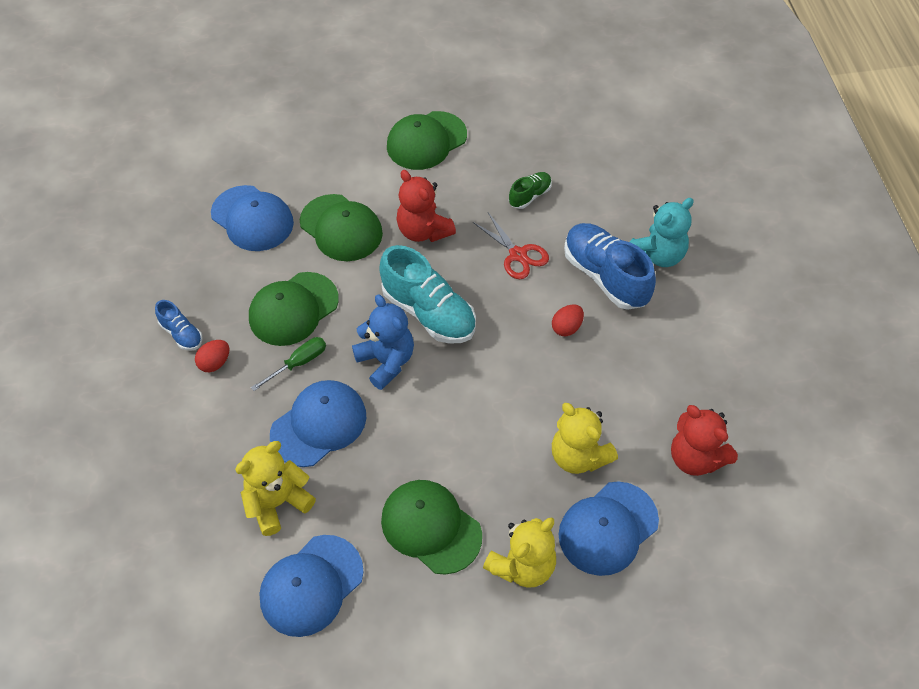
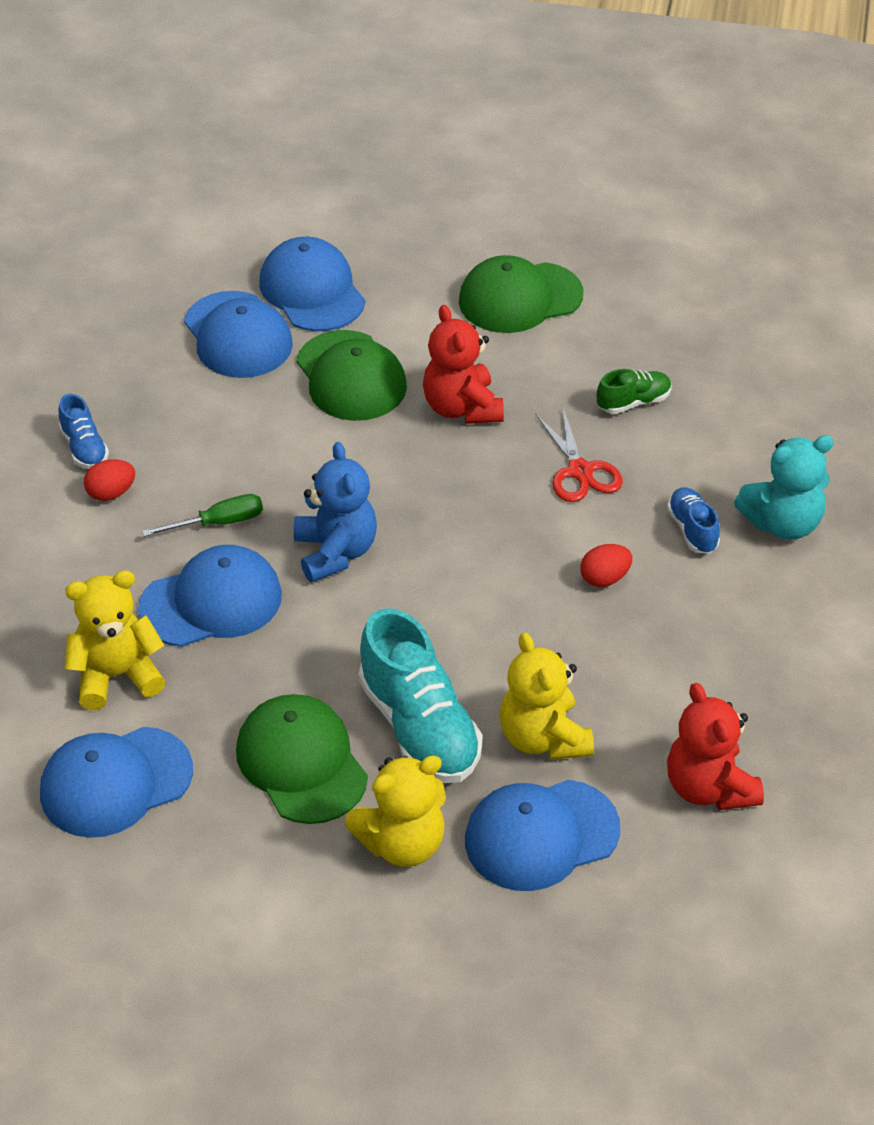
camera: 20 degrees right, 10 degrees down
(288, 172) = (312, 291): none -> blue cap
(293, 309) = (242, 457): green cap -> none
(429, 312) = (421, 509): turquoise shoe -> turquoise shoe (419, 727)
(605, 276) = (692, 530): blue shoe -> blue shoe, size x0.50

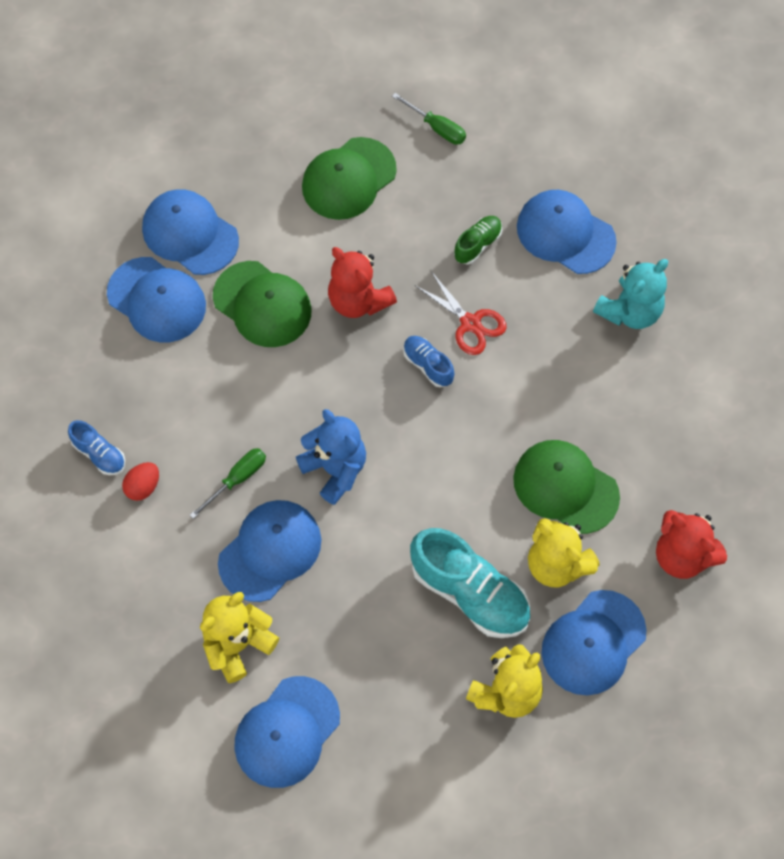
camera: 25 degrees left, 20 degrees up
(301, 763) = (405, 657): green cap -> green cap (565, 487)
(604, 578) = (532, 411): red egg -> none
(650, 284) = (437, 127): none -> green screwdriver
(692, 530) = (572, 343): blue shoe -> blue shoe (428, 365)
(746, 426) = (565, 234): none -> blue cap

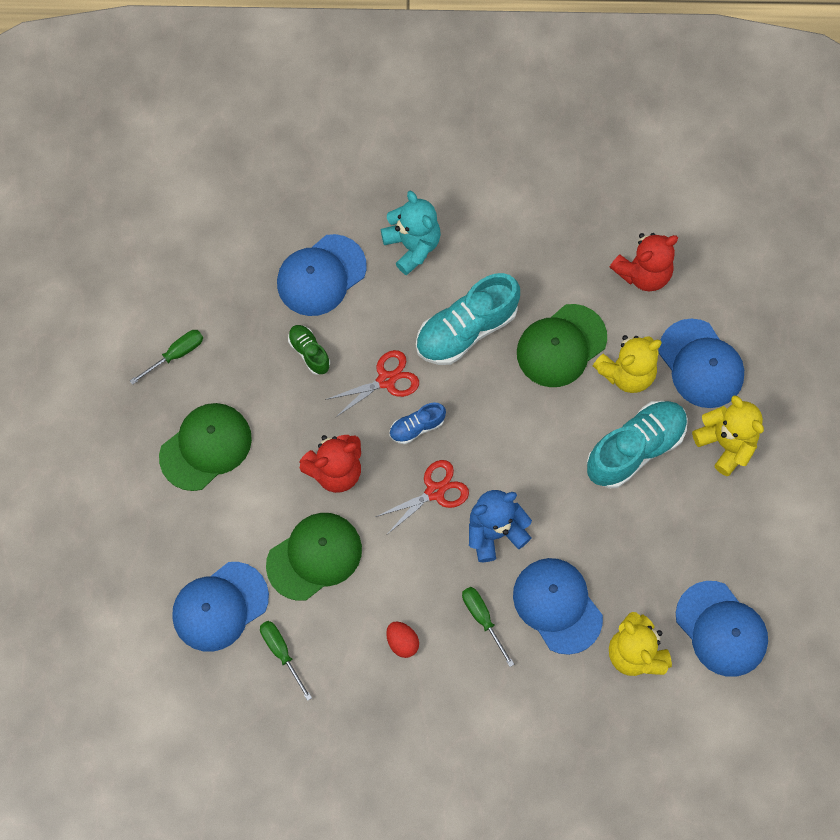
camera: 75 degrees left, 5 degrees up
(99, 454) = (425, 737): blue shoe -> none
(143, 486) = (468, 704): red egg -> red egg (402, 642)
(157, 300) = (281, 652): blue cap -> green screwdriver
(348, 179) = (206, 447): green cap -> green cap turned 105 degrees counterclockwise
(362, 400) = (435, 491): none -> red scissors
(552, 387) = (466, 329): none -> turquoise shoe

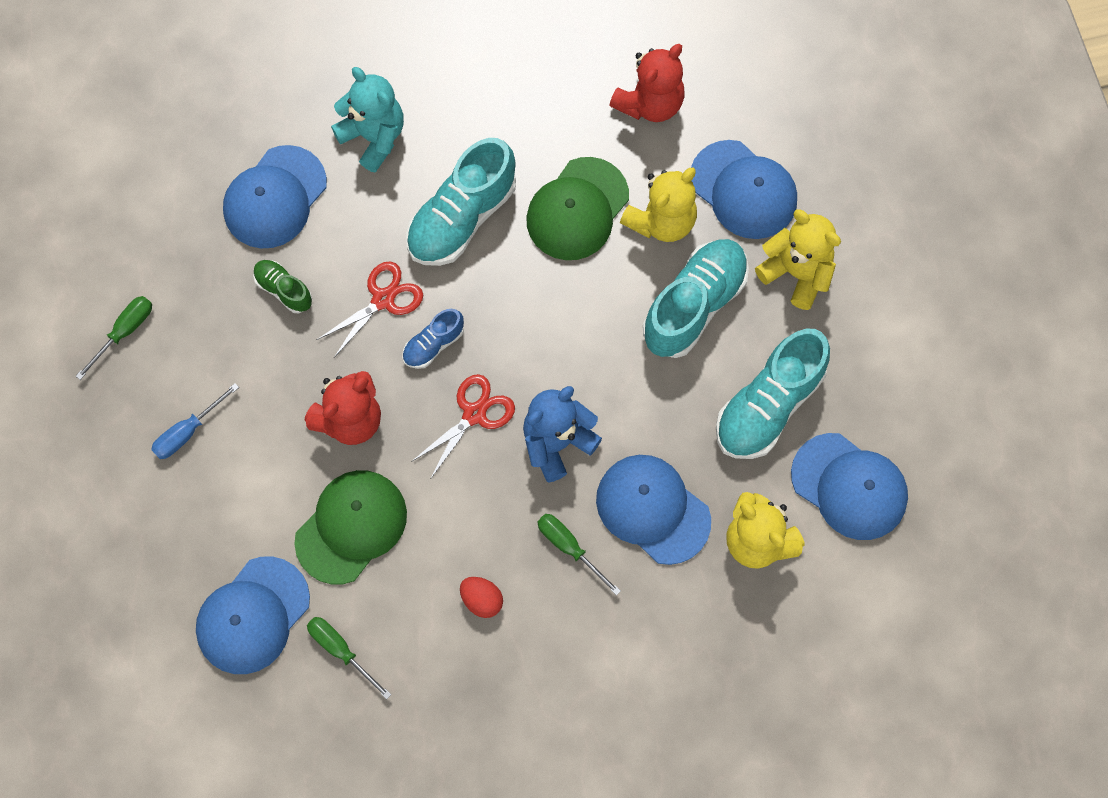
camera: 15 degrees left, 0 degrees up
(206, 447) = (188, 431): green cap -> blue screwdriver
(673, 546) = (768, 405): none -> turquoise shoe

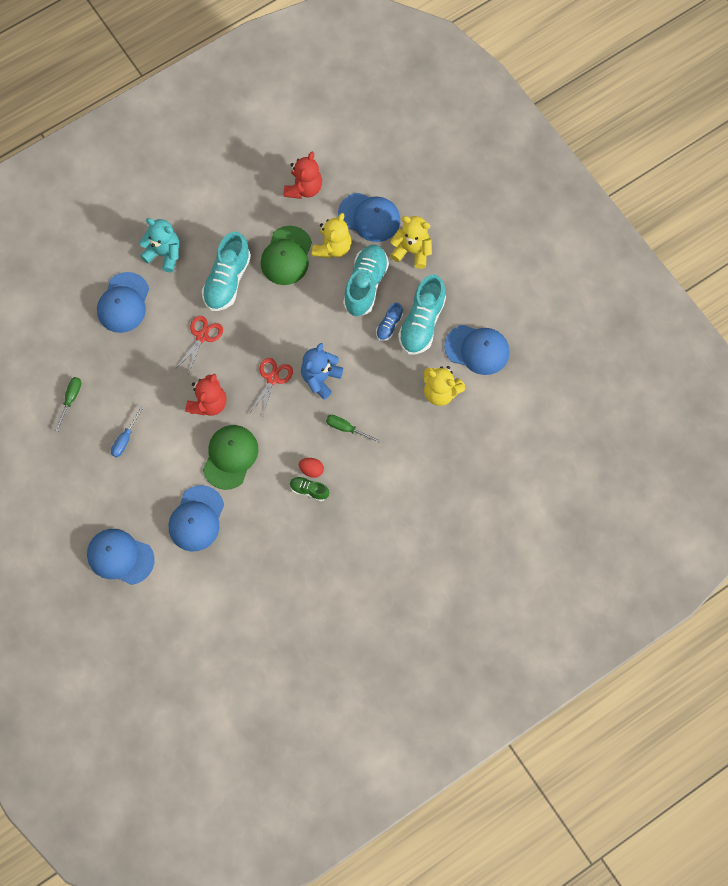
camera: 20 degrees left, 0 degrees up
(284, 290) = (147, 349): green shoe -> green shoe (309, 490)
(341, 650) = (249, 520): green screwdriver -> none
(433, 344) = (237, 350): blue shoe -> blue shoe (389, 326)
(653, 509) = (382, 395): blue cap -> blue cap (120, 557)

